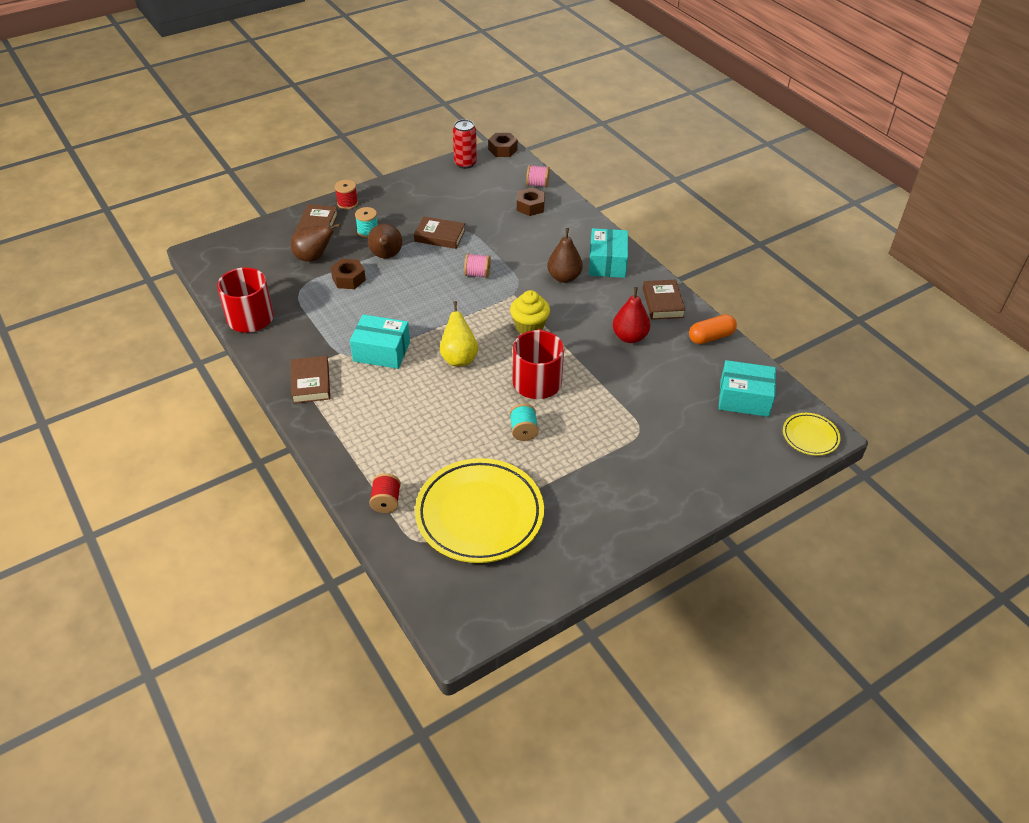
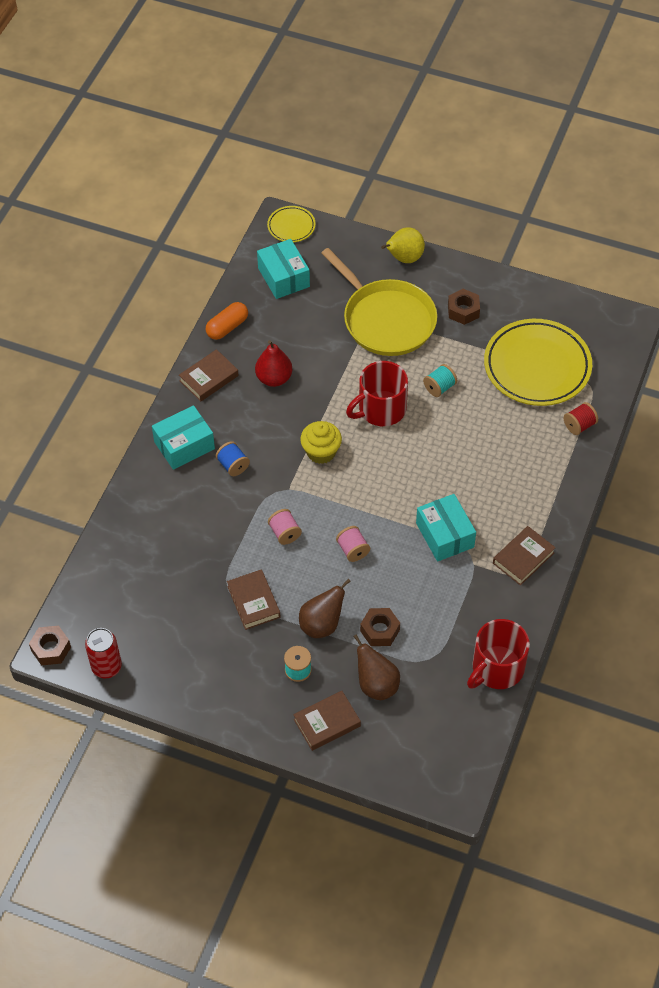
camera: 125 degrees left, 10 degrees up
(347, 203) = (268, 725): red spool -> none
(459, 358) = (402, 476): yellow pear -> yellow pear (404, 258)
(530, 206) = (141, 557): brown nut -> brown nut (463, 311)
(537, 184) = (96, 574): pink spool -> pink spool (353, 550)
(564, 277) = (233, 465): brown pear -> blue spool
(634, 439) = (386, 320): none -> yellow pan
(711, 337) = (227, 327): orange capsule -> orange capsule turned 75 degrees counterclockwise

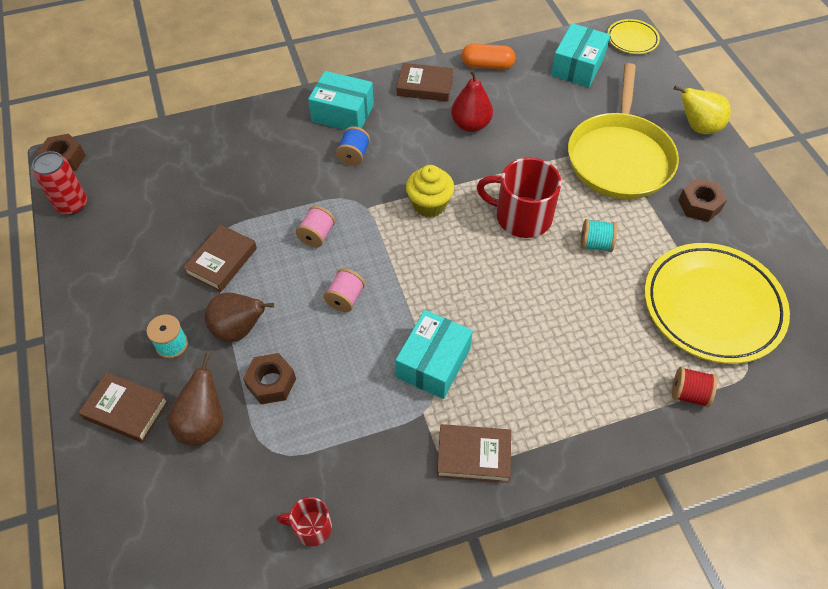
camera: 50 degrees right, 0 degrees up
(496, 668) = (311, 527): red mug -> red mug, size x0.53

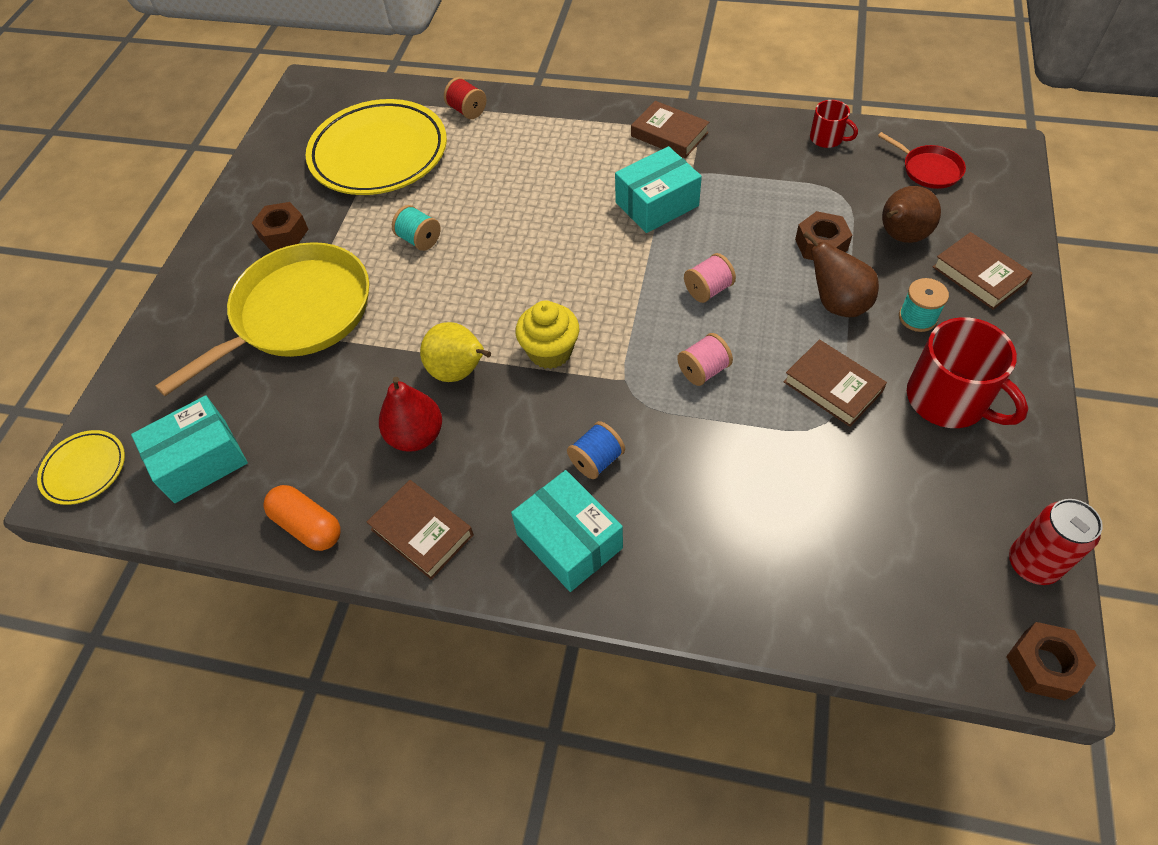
camera: 145 degrees left, 0 degrees up
(193, 528) = (928, 169): none -> red pan
(222, 261) = (832, 387): brown book -> brown book turned 75 degrees clockwise
(521, 216) = (463, 296): red mug -> red mug (948, 400)
(698, 127) = (178, 310): yellow pear -> yellow pear (459, 372)

